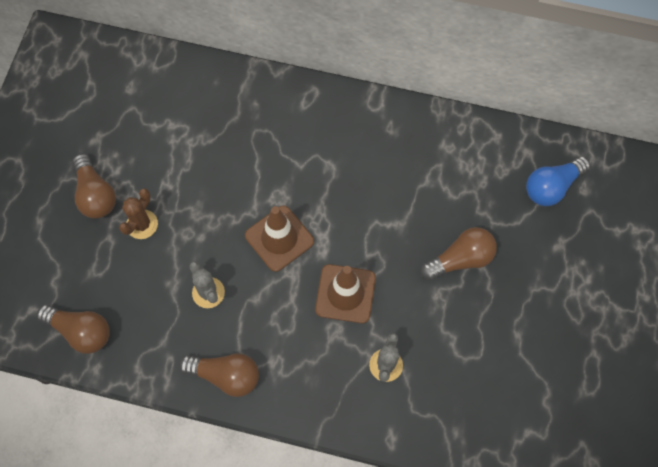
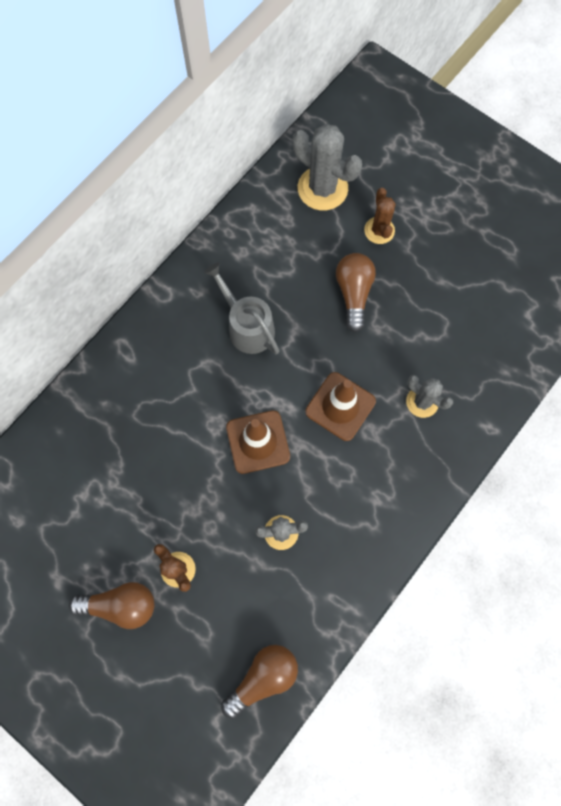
camera: 65 degrees left, 5 degrees up
(225, 375) = (370, 550): brown light bulb -> none
(380, 183) = (247, 327): none -> grey watering can
(538, 255) = (379, 230): none -> brown cactus
(552, 187) = (322, 188): blue light bulb -> grey cactus

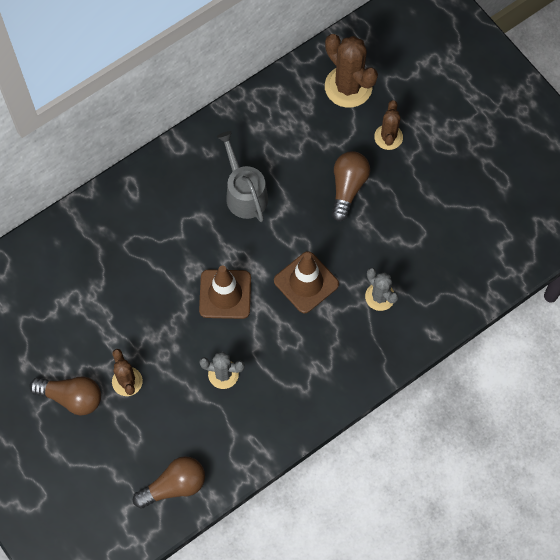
camera: 15 degrees right, 5 degrees down
(322, 188) = (348, 87): grey cactus -> brown cactus

